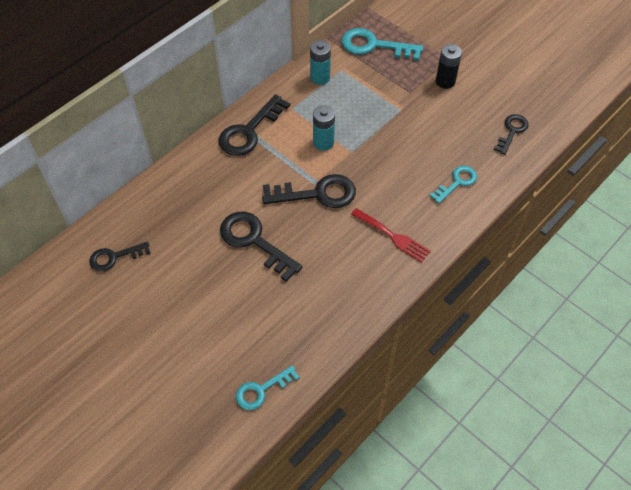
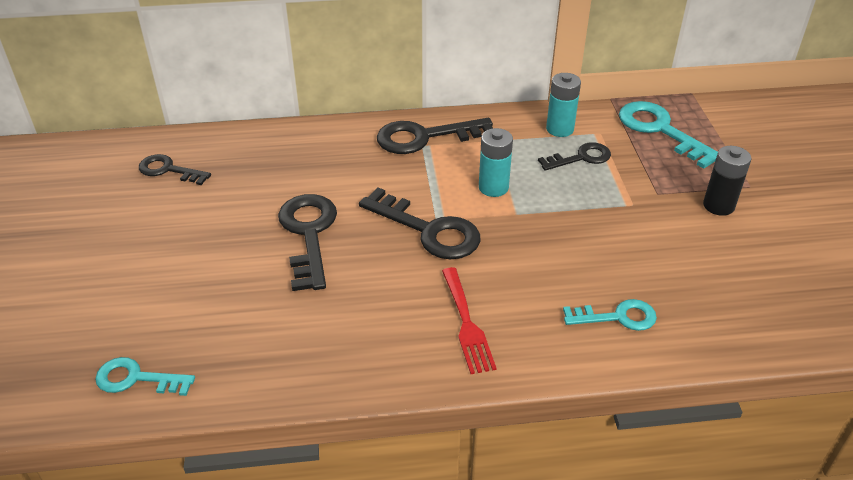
camera: 40 degrees right, 15 degrees down
(512, 131) = (762, 305): black key -> black key (581, 158)

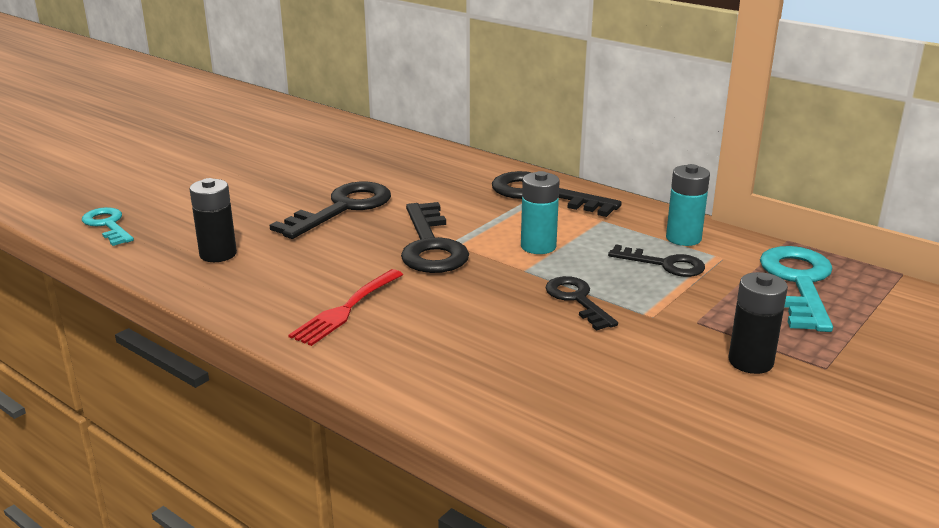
camera: 45 degrees right, 15 degrees down
(168, 170) = (324, 139): black key -> black key (577, 300)
(291, 341) = (218, 254): none -> black battery
(617, 317) = (474, 375): turquoise key -> none

